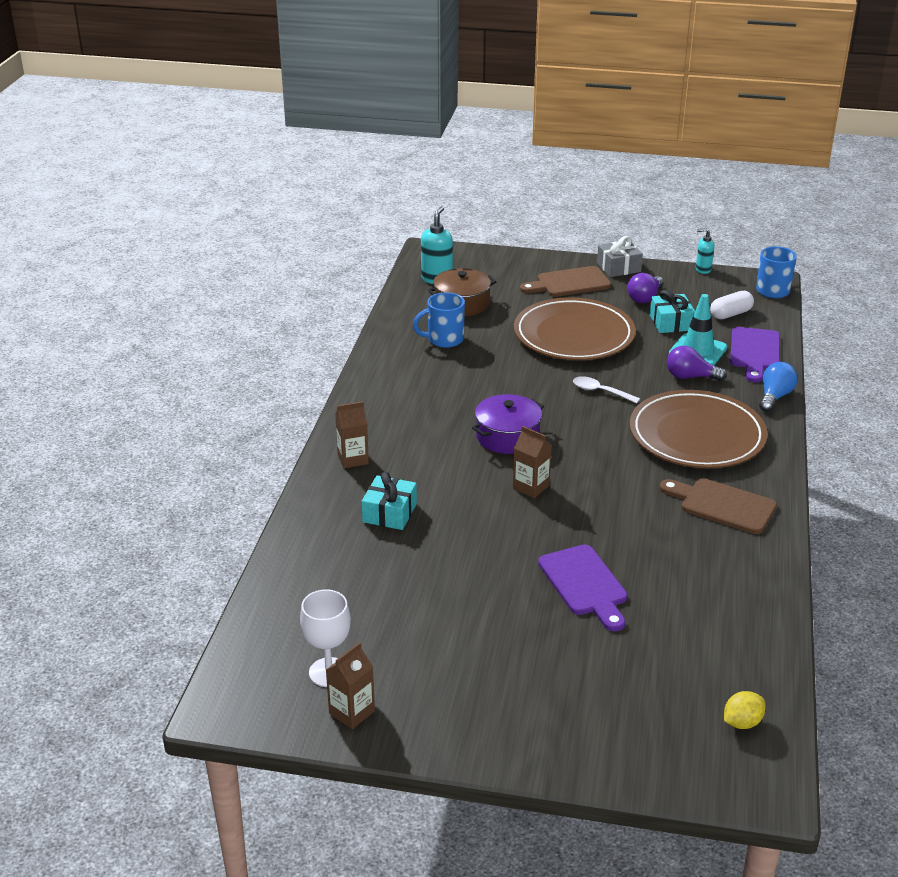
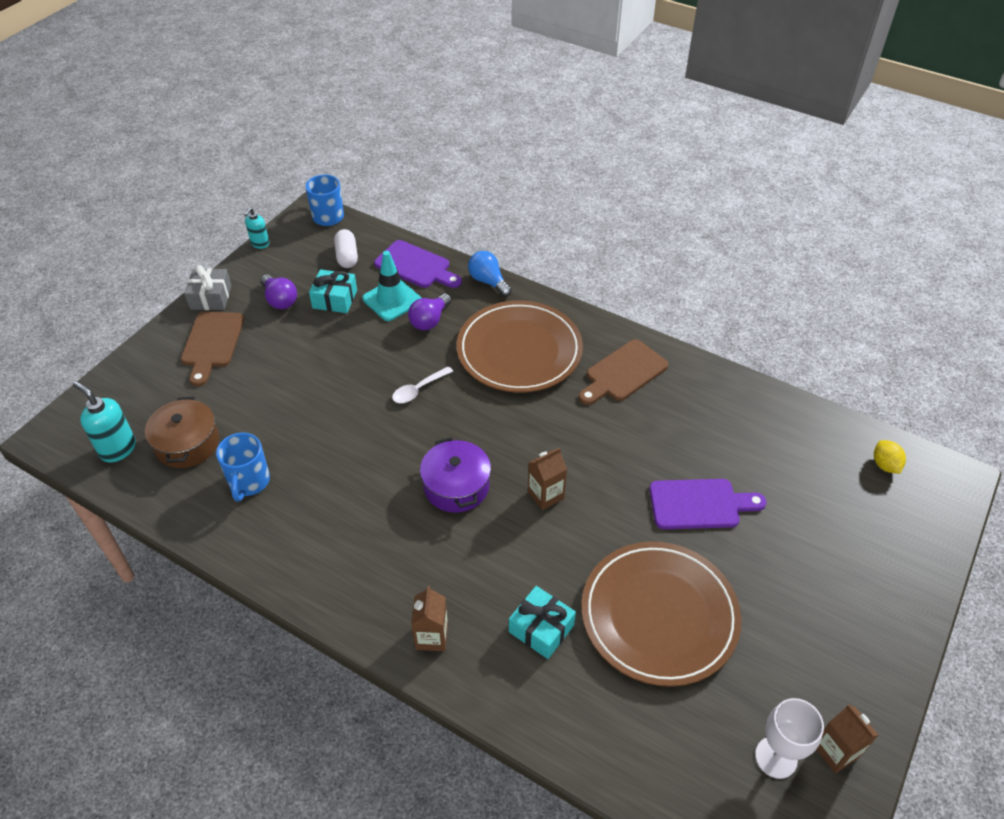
camera: 70 degrees left, 15 degrees up
(574, 335) = (310, 374): brown plate -> brown plate (659, 615)

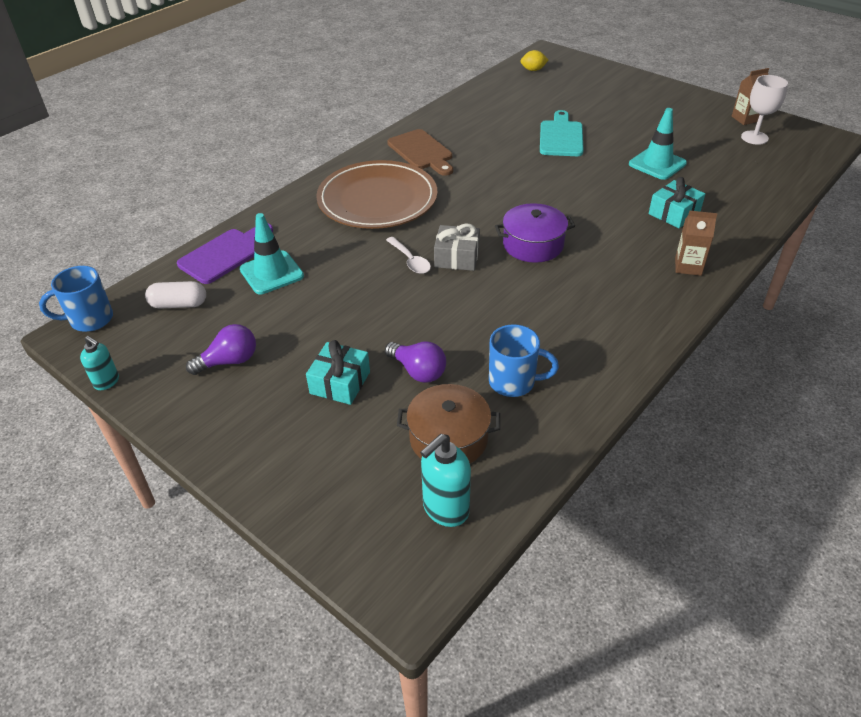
camera: 80 degrees left, 5 degrees down
(211, 297) = (191, 428): grey gift -> grey gift (457, 257)
(212, 343) = (282, 423): brown cutting board -> none
(335, 299) = (250, 315): turquoise gift -> turquoise gift (340, 383)
(430, 320) = (315, 249): purple light bulb -> purple light bulb (418, 371)
(488, 281) = (274, 210): blue light bulb -> none
(545, 495) = (547, 200): brown carton -> none
(659, 615) = (657, 164): brown plate -> turquoise traffic cone
(699, 504) = (561, 137): purple cutting board -> turquoise cutting board

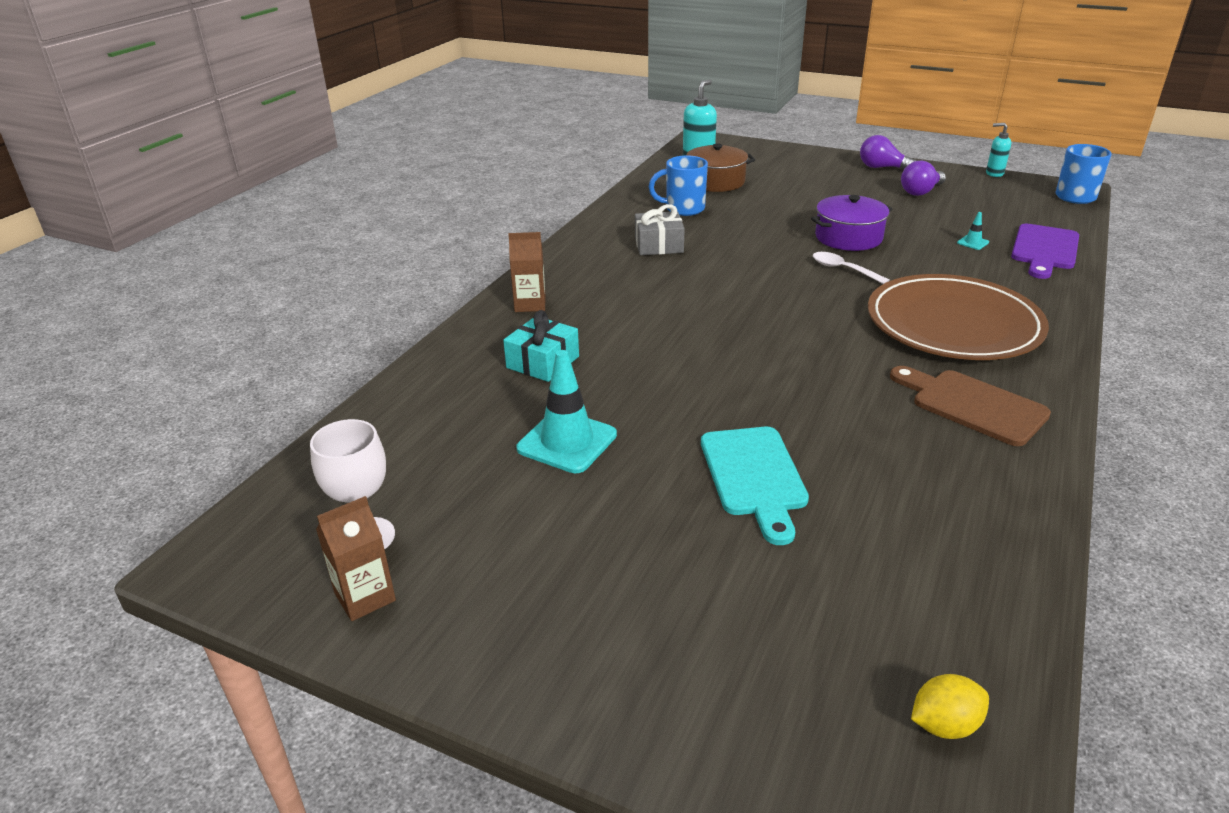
camera: 165 degrees right, 10 degrees down
(179, 304) = (1020, 213): white capsule -> none
(271, 273) = (972, 242): turquoise traffic cone -> turquoise traffic cone, size x0.43
(340, 383) = (819, 193): turquoise gift -> none
(418, 371) = (764, 205): purple light bulb -> purple light bulb (882, 168)
(457, 257) = (795, 279): grey gift -> grey gift (659, 245)
(533, 245) = (717, 301): purple pot -> purple pot (848, 237)

